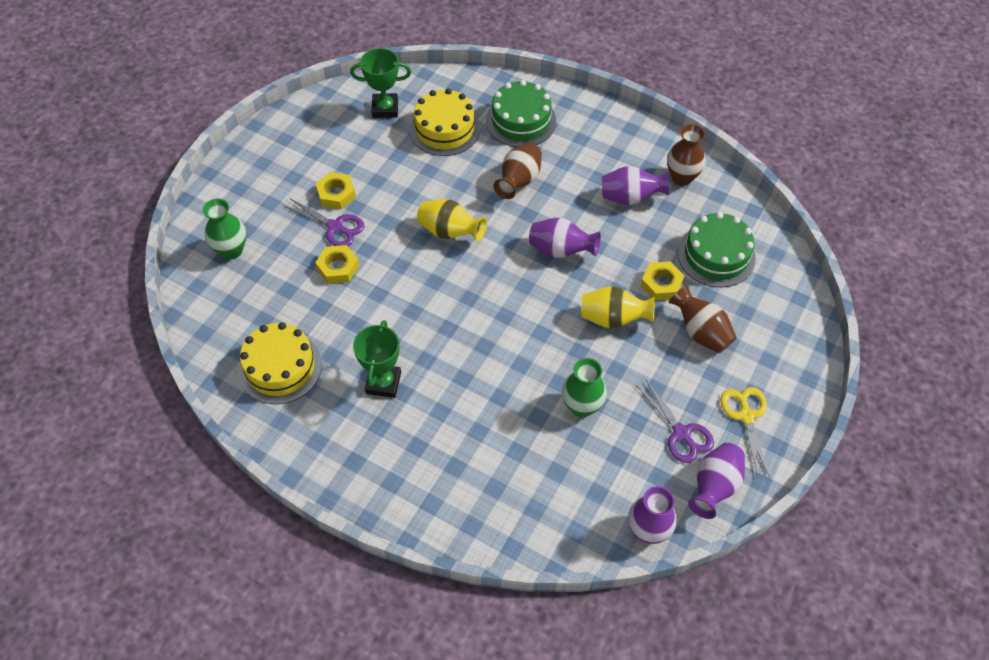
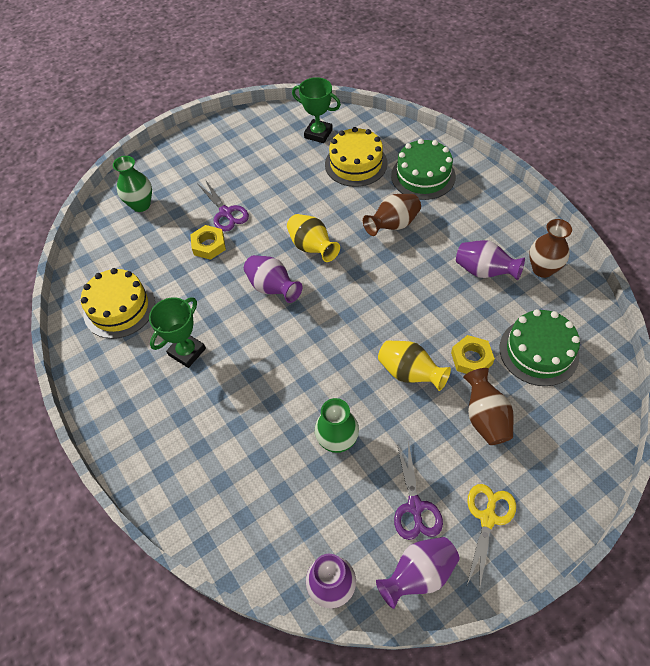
camera: 30 degrees right, 0 degrees up
(336, 194) = (242, 188): yellow nut -> none
(561, 250) = (396, 295): purple vase -> purple vase (272, 288)

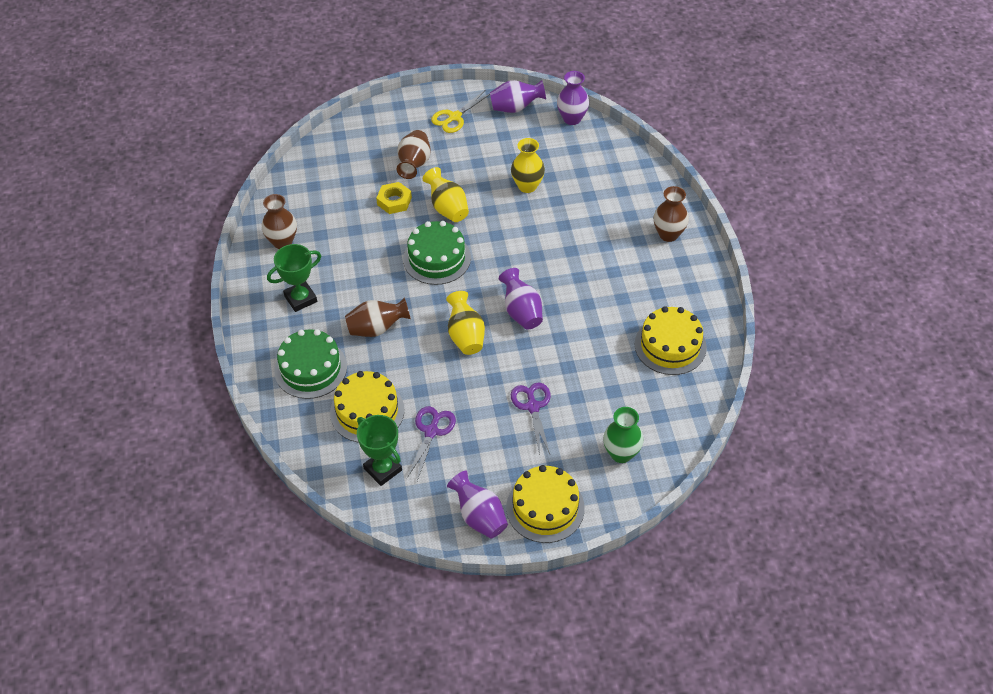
camera: 160 degrees left, 5 degrees down
(149, 438) = (668, 234): none -> brown vase
(187, 152) = (545, 508): none -> yellow cake
(187, 352) = (618, 285): green trophy -> green trophy (300, 299)
(209, 245) = (564, 376): yellow nut -> none
(337, 441) = (527, 186): green vase -> yellow vase
(415, 507) = (496, 136): purple scissors -> purple scissors (431, 431)
(484, 271) = (331, 258): purple vase -> purple vase (479, 516)
(538, 351) = (341, 188): green cake -> green cake (437, 258)

